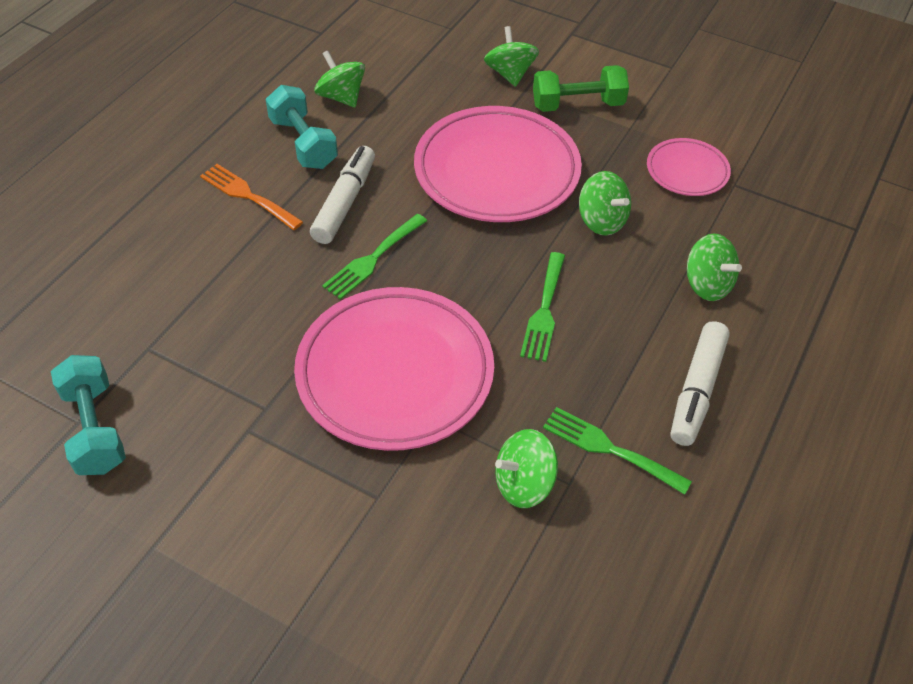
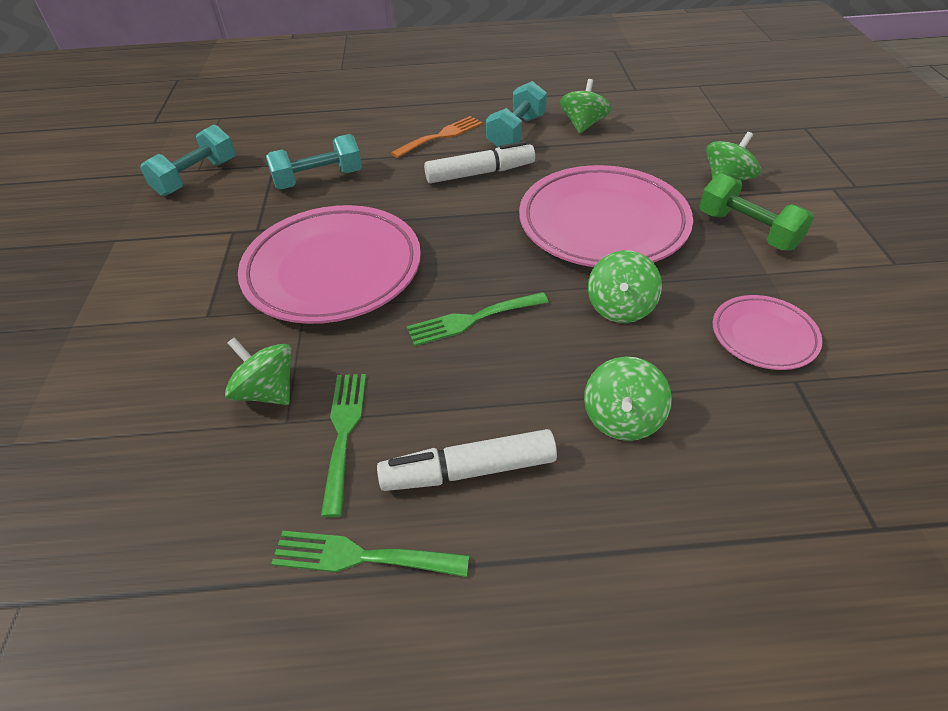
camera: 60 degrees right, 5 degrees down
(223, 322) = (318, 179): none -> turquoise dumbbell
(247, 195) = (441, 136): orange fork -> orange fork turned 45 degrees clockwise
(373, 259) = (438, 209): green fork -> green fork (361, 557)

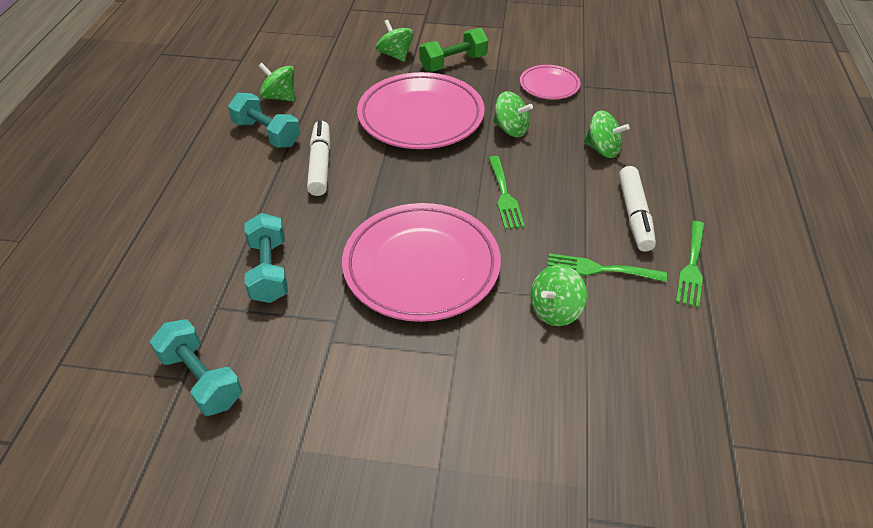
camera: 80 degrees left, 0 degrees up
(441, 136) = (241, 179): orange fork -> none

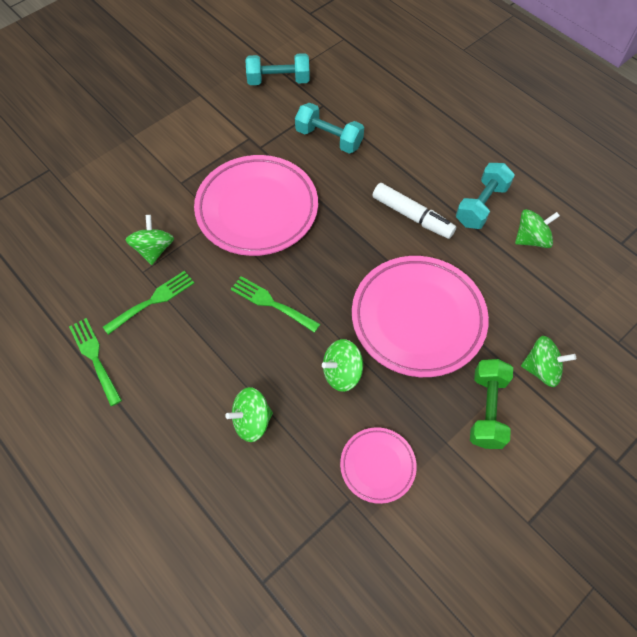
camera: 130 degrees right, 15 degrees up
(267, 134) = (481, 205): turquoise dumbbell -> turquoise dumbbell turned 45 degrees counterclockwise
(634, 215) = (168, 369): white marker -> none

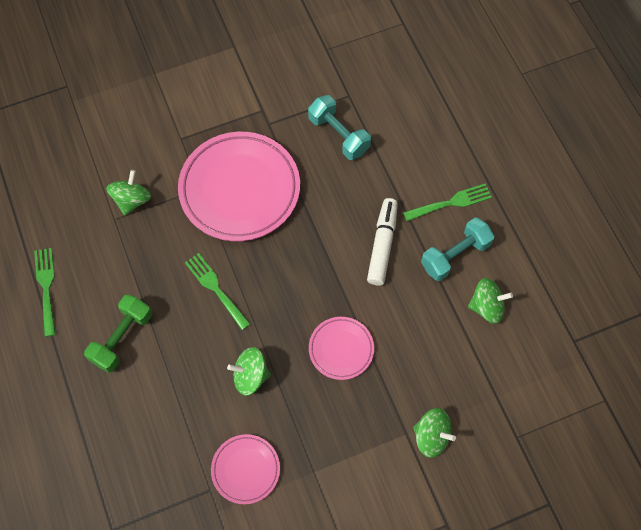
camera: 20 degrees right, 5 degrees up
(153, 301) = (113, 250): green fork -> green fork (451, 202)
(252, 421) = (156, 391): green spinning top -> none
(278, 81) = (316, 54): turquoise dumbbell -> none
(412, 216) = (382, 245): white marker -> white marker turned 135 degrees counterclockwise
(418, 318) = (341, 349): pink plate -> pink plate, size x0.50
(487, 410) = (363, 455): green dumbbell -> green dumbbell (122, 338)

